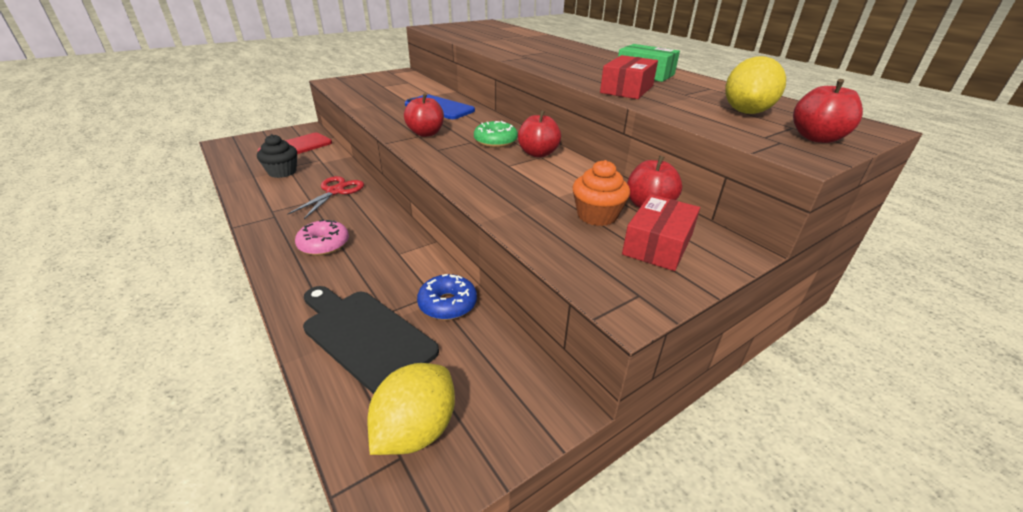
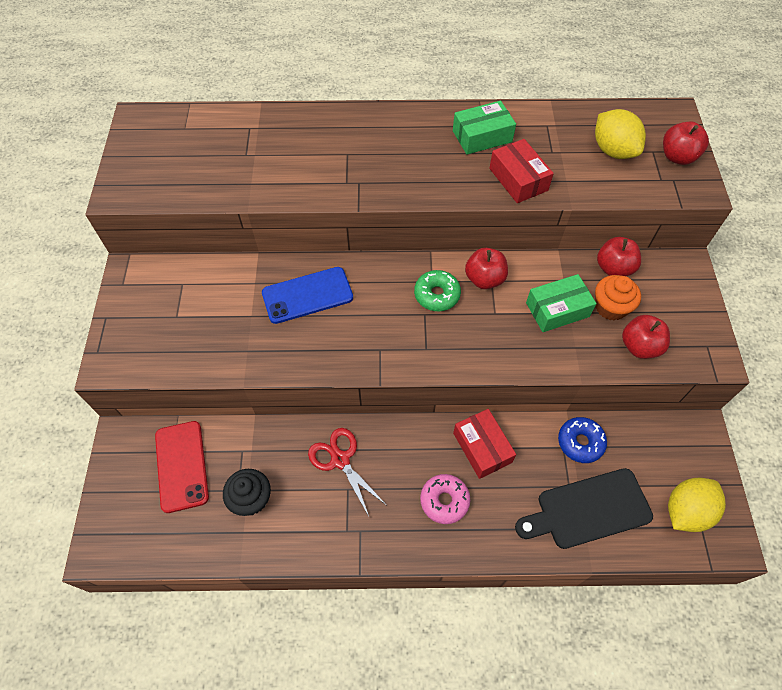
camera: 55 degrees left, 25 degrees up
(416, 430) = (686, 511): yellow lemon -> yellow lemon turned 75 degrees clockwise
(426, 133) = (378, 340): red apple -> red apple (639, 346)
(552, 190) = (557, 310): none -> green box
(657, 244) = (663, 299): red box -> red box (482, 448)

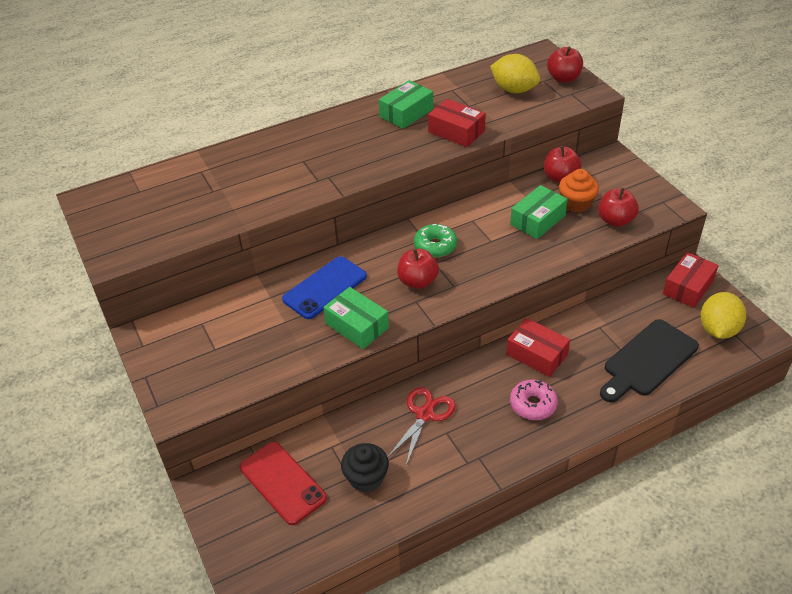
camera: 25 degrees left, 15 degrees down
(310, 351) = (357, 326): none -> green box
(340, 460) = (425, 414): red scissors -> red scissors turned 90 degrees clockwise
(484, 279) = (466, 221): red apple -> red apple (417, 281)
(580, 442) = (610, 318): blue donut -> none
(685, 445) = (688, 287): none -> red box

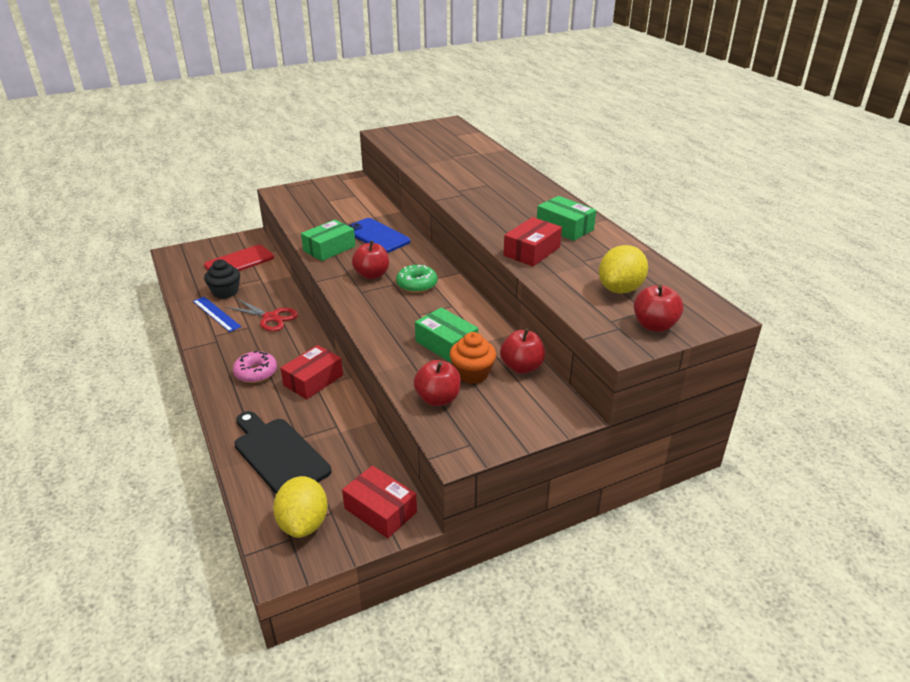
camera: 90 degrees right, 10 degrees down
(420, 474) = (216, 314): none -> blue ruler
(718, 329) = (303, 523): yellow lemon -> yellow lemon turned 60 degrees clockwise

